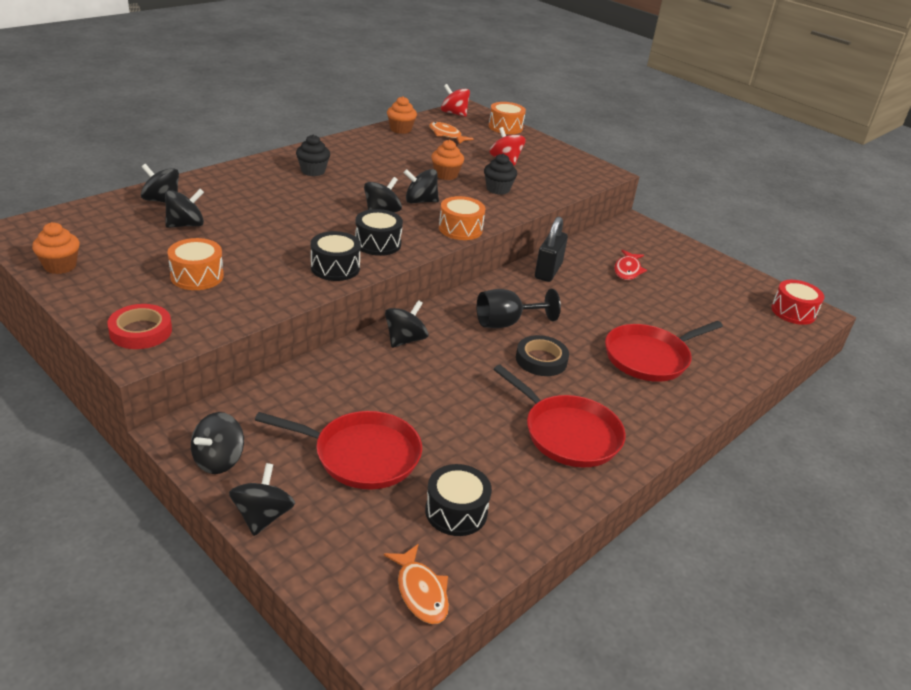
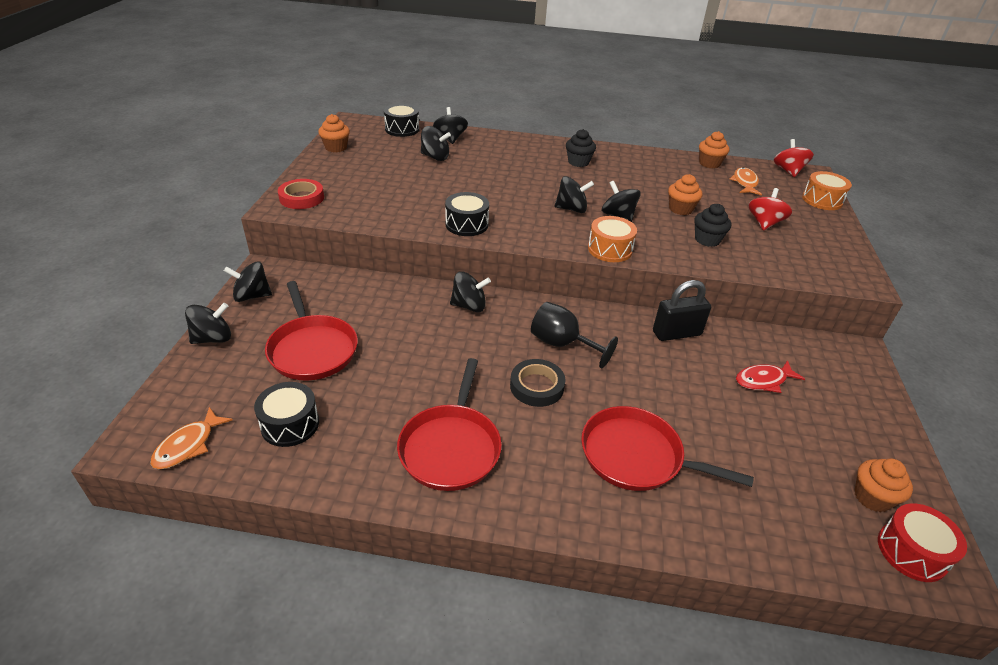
camera: 55 degrees right, 5 degrees up
(197, 276) = (383, 186): orange drum -> none
(378, 243) = (526, 226): black drum -> black drum (402, 129)
(749, 298) = (872, 497): none -> orange cupcake

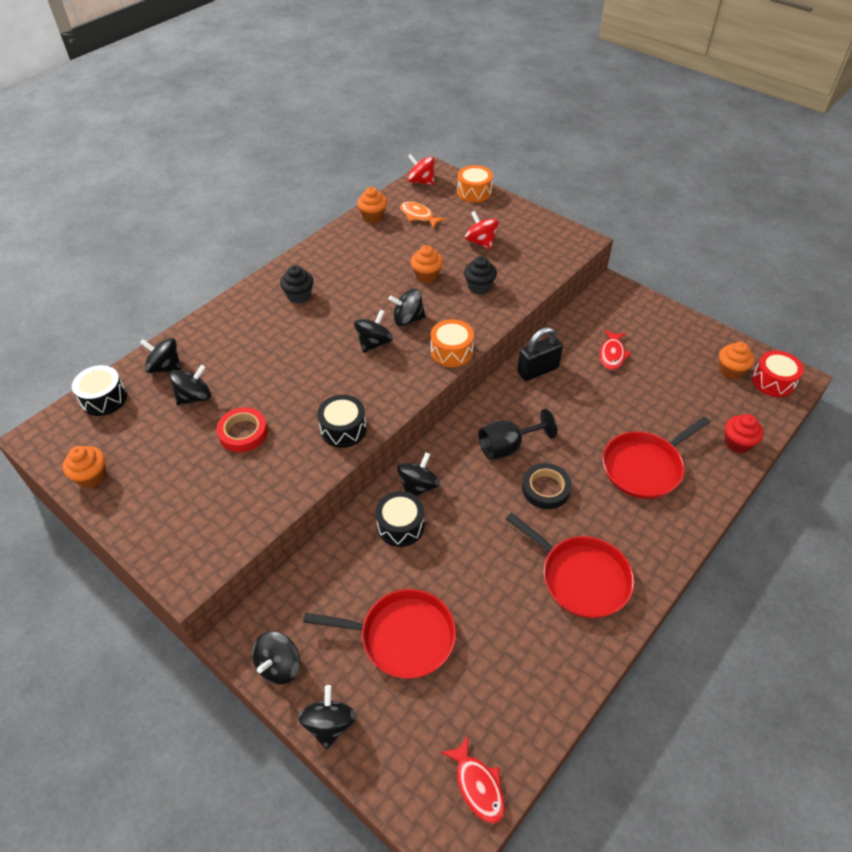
camera: 55 degrees left, 10 degrees up
(188, 445) = (478, 785): orange fish -> red fish
(290, 424) = (494, 689): black drum -> black drum (400, 526)
(301, 198) = (183, 549): red tape -> red tape (243, 433)
(676, 333) = (538, 370): black padlock -> black padlock turned 45 degrees clockwise
(762, 539) = (737, 443): none -> red cupcake

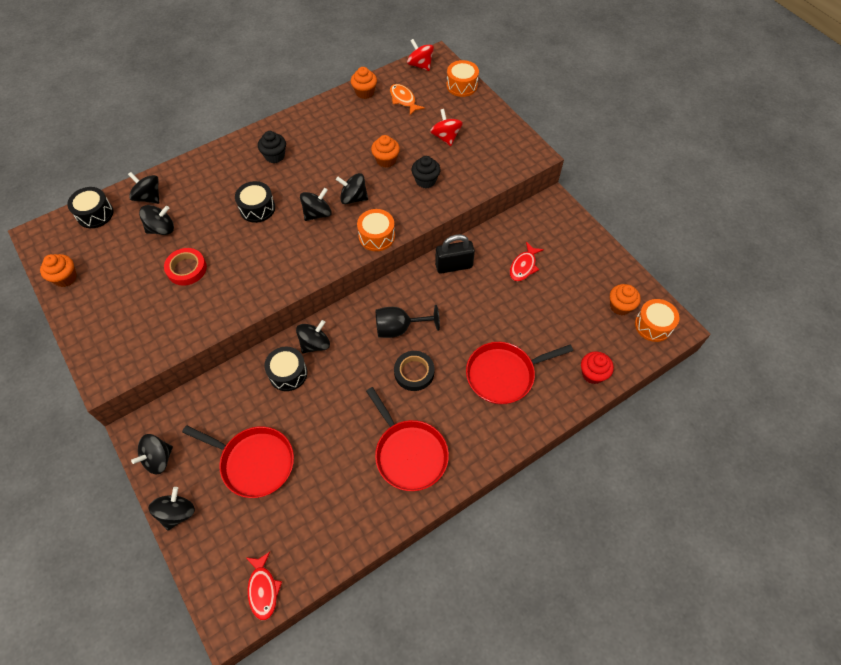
camera: 15 degrees right, 10 degrees up
(343, 429) = (263, 285): black drum -> black drum (257, 208)
(773, 381) = (653, 325): red drum -> orange drum

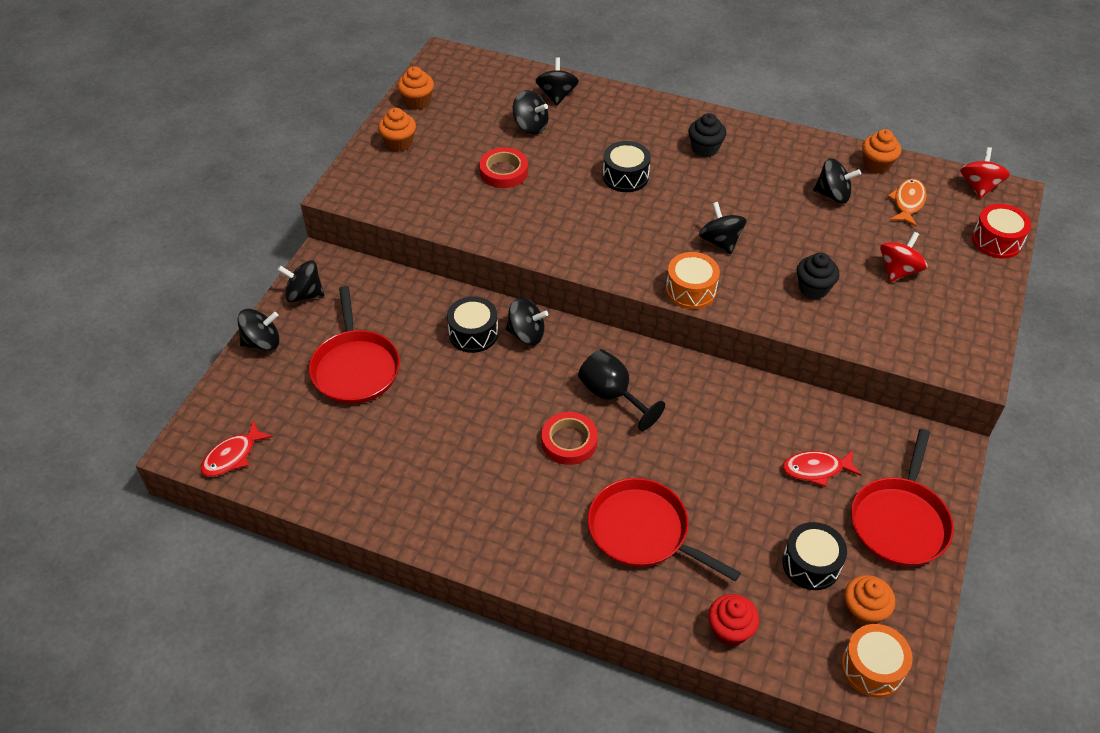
camera: 55 degrees right, 10 degrees down
(95, 214) = (502, 74): black drum -> black drum (811, 564)
(317, 214) = (668, 225): black spinning top -> black spinning top (833, 195)
(386, 160) = (802, 238): orange cupcake -> orange cupcake (399, 143)
(409, 454) = (466, 494): red pan -> red pan (899, 522)
(414, 372) = (569, 441): black tape -> red tape
(454, 266) = (745, 398): black padlock -> none
(462, 85) = (996, 241): orange drum -> red drum

